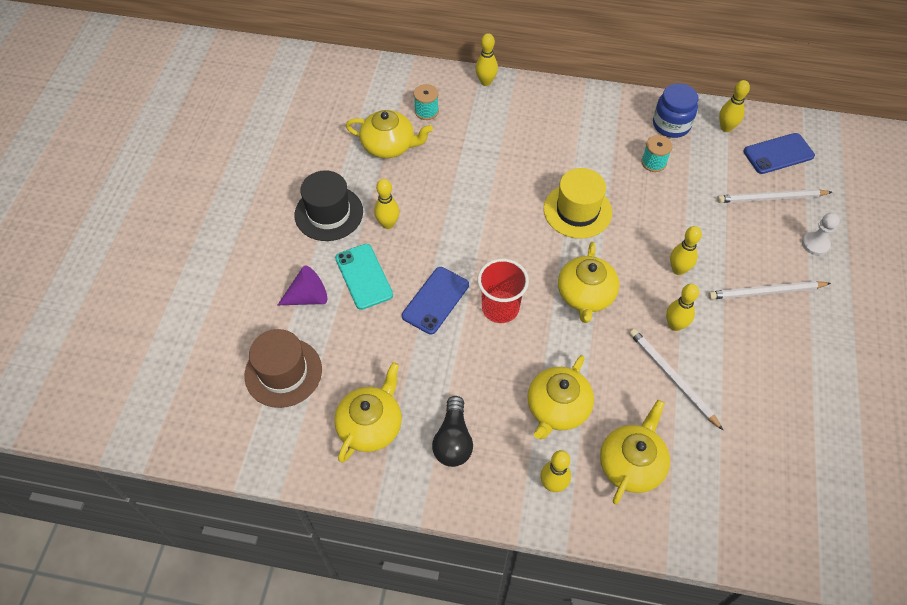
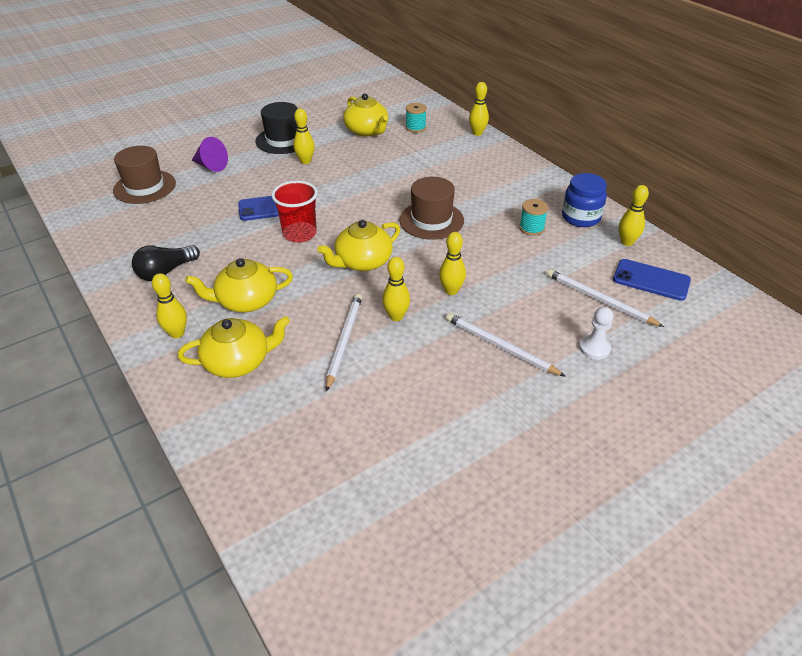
camera: 45 degrees right, 15 degrees down
(364, 276) = (253, 175): turquoise phone -> none
(370, 425) = (141, 235): yellow teapot -> none
(577, 211) = (431, 220): yellow hat -> brown hat

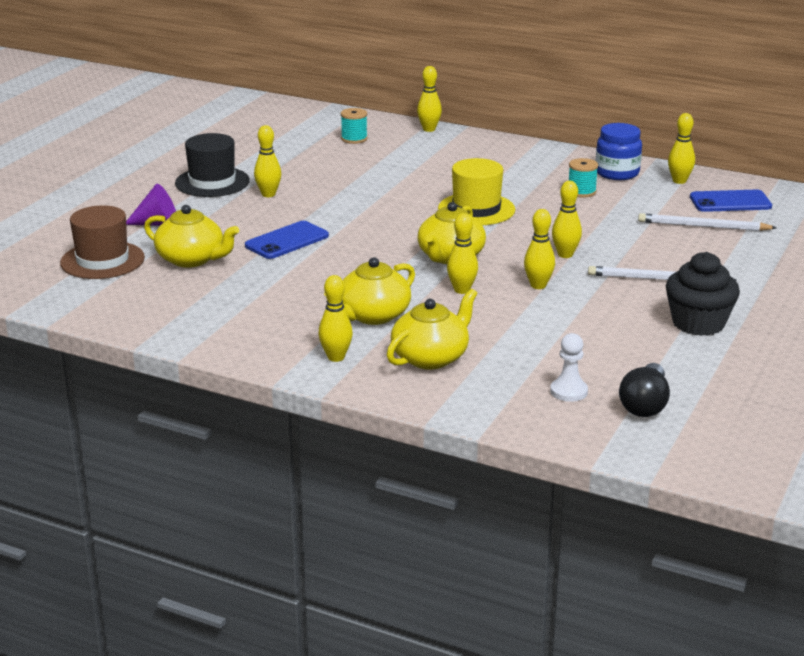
camera: 30 degrees left, 15 degrees down
(166, 272) = (248, 319): black light bulb -> black light bulb (645, 404)
(299, 234) = (352, 253): red cup -> none
(335, 299) = (462, 290): none -> yellow bowling pin
(344, 341) = (513, 315): white pencil -> none
(367, 131) = (301, 153): yellow teapot -> yellow teapot (191, 259)
(431, 220) = (476, 209): brown hat -> yellow hat
(484, 414) = (698, 323): none -> black cupcake
(594, 348) = (736, 258): white pawn -> white pawn (568, 391)

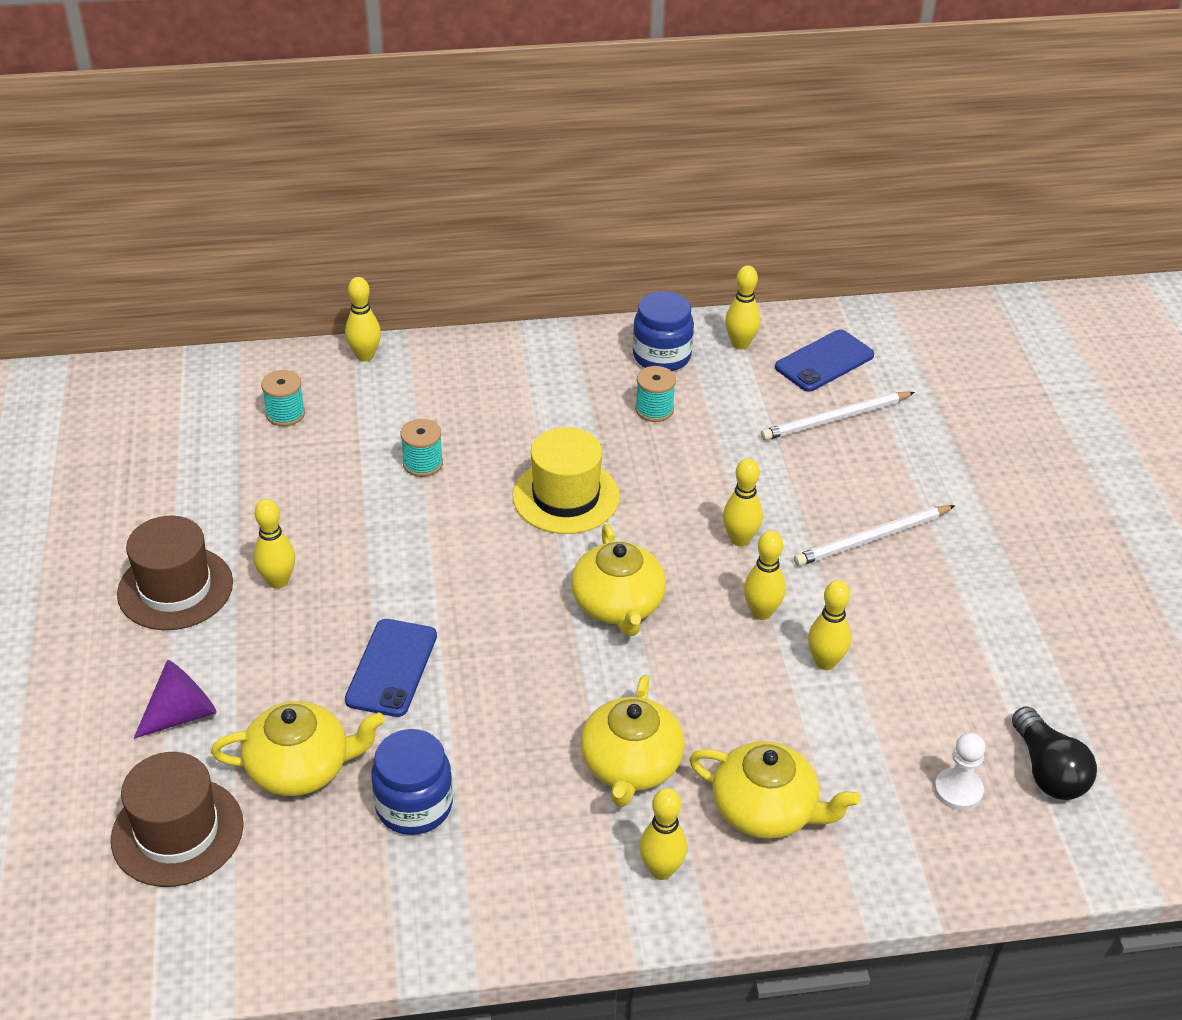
camera: 35 degrees left, 15 degrees up
(212, 182) = (175, 588): black hat -> brown hat
(231, 290) = (414, 806): none -> blue jar
(407, 175) = (423, 463): none -> turquoise spool
(431, 357) = (766, 810): yellow teapot -> yellow teapot turned 105 degrees clockwise
(462, 290) = (687, 663): yellow bowling pin -> yellow bowling pin (825, 662)
(698, 323) = (977, 599): black cupcake -> none

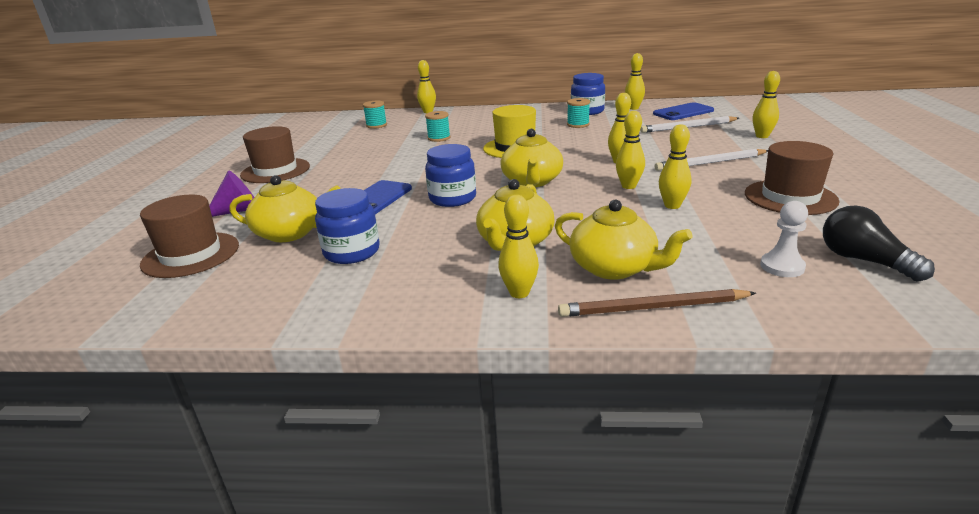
camera: 15 degrees right, 15 degrees down
(278, 581) = (333, 170): yellow bowling pin -> yellow bowling pin (762, 136)
(510, 660) = (452, 198): none -> blue jar
(817, 881) = (652, 308): none -> brown pencil
(976, 632) = (790, 197): none -> brown hat
(1048, 771) = (863, 261): black light bulb -> black light bulb turned 150 degrees clockwise

